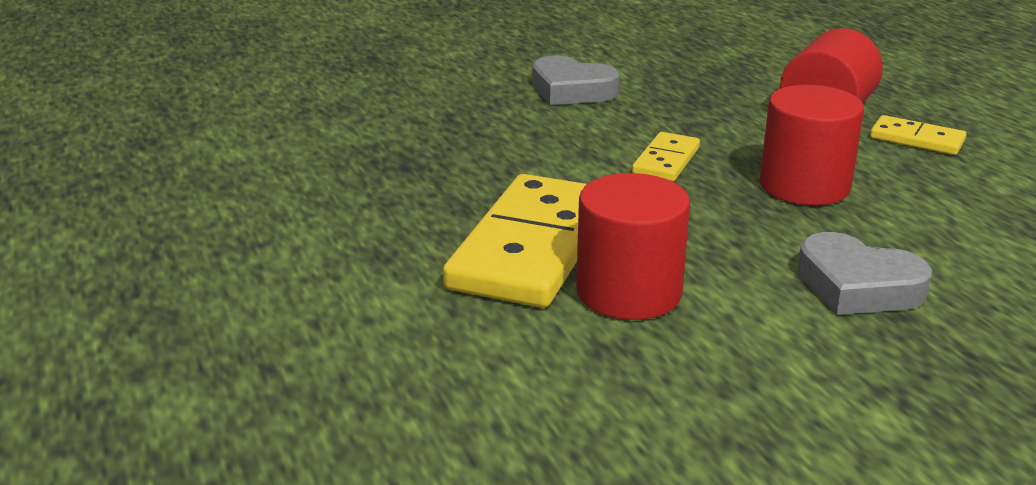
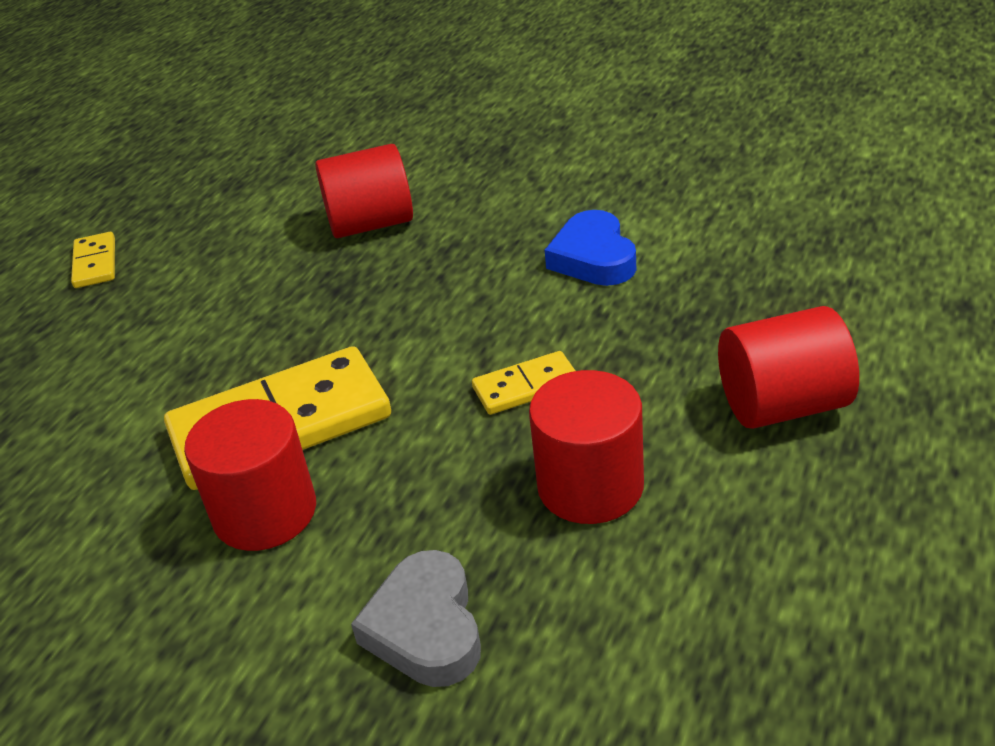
camera: 50 degrees right, 10 degrees up
(350, 124) = (371, 224): none -> red cylinder
(571, 90) = (593, 258): grey heart -> blue heart
(916, 139) = (818, 492): yellow domino -> yellow domino (95, 263)

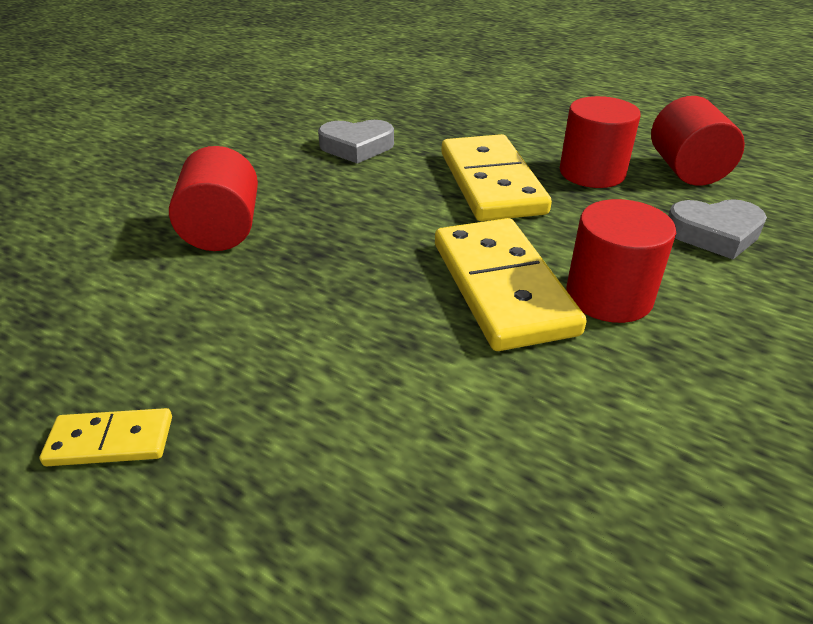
camera: 85 degrees left, 0 degrees up
(526, 387) = (491, 183): yellow domino -> yellow domino, size x2.08
(593, 258) = (356, 147): blue heart -> grey heart
(783, 405) = (534, 118): red cylinder -> red cylinder (686, 170)

